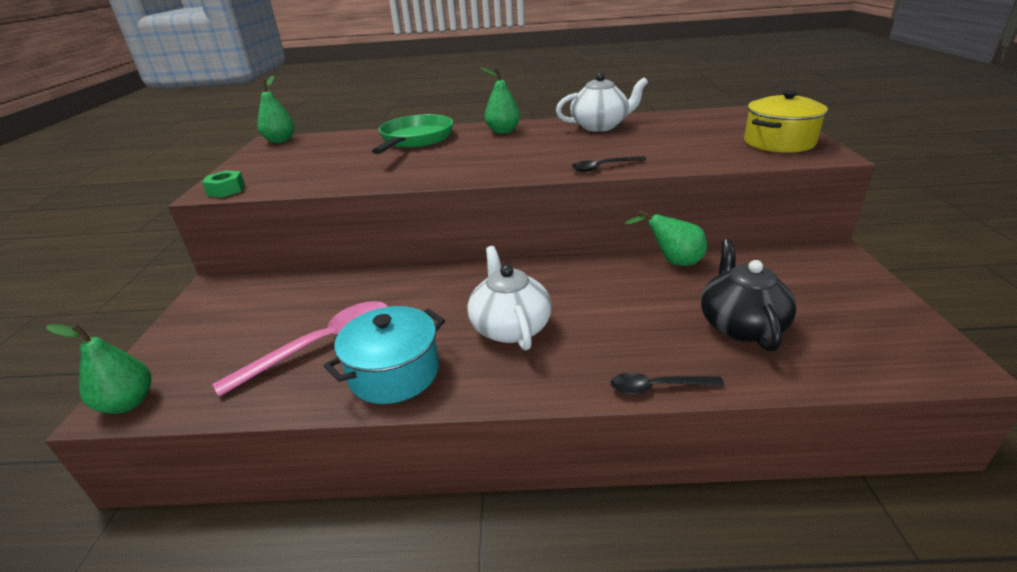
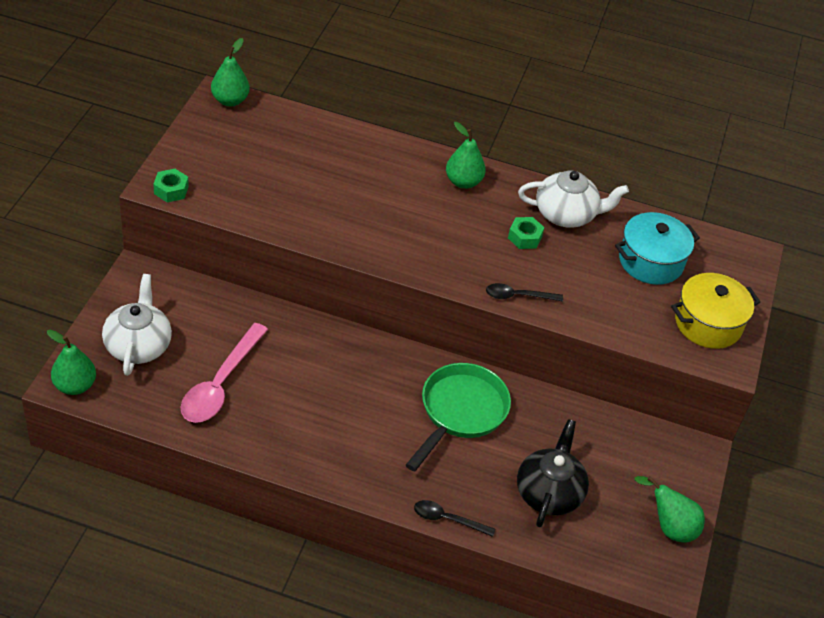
camera: 10 degrees right, 15 degrees up
(322, 345) = (220, 384): pink spoon -> pink spoon turned 135 degrees clockwise
(394, 373) = (268, 433): turquoise pot -> turquoise pot (650, 261)
(415, 140) = (368, 161): green pan -> green pan (460, 412)
(510, 327) = (371, 423): white teapot -> white teapot (138, 345)
(578, 141) = (524, 237): none -> green nut
(672, 262) = (548, 405): green pear -> green pear (669, 527)

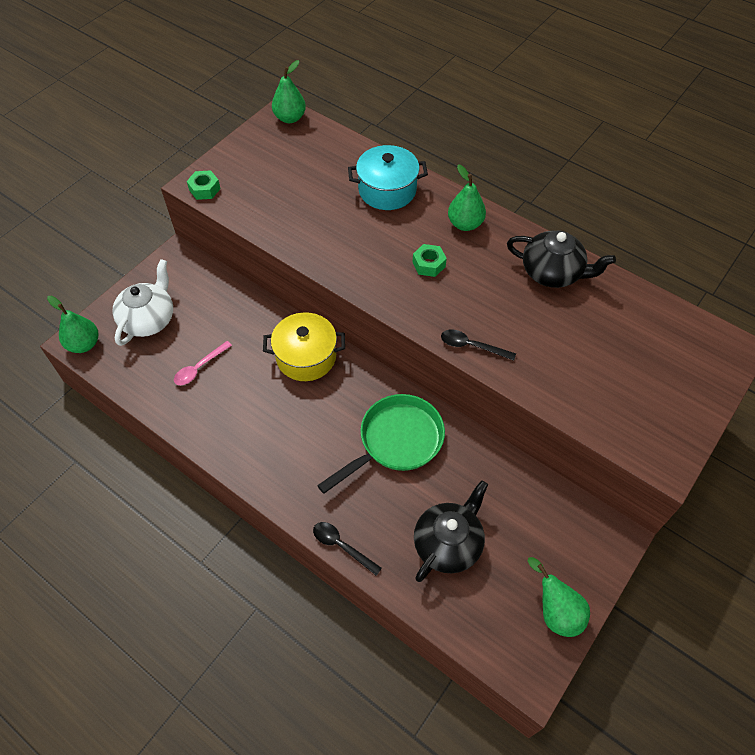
camera: 25 degrees right, 10 degrees up
(220, 384) = (199, 368): pink spoon -> pink spoon, size x0.54
(524, 237) = (502, 288): green nut -> green nut (428, 264)
(566, 214) = (552, 273): white teapot -> black teapot
(650, 261) = (621, 336): turquoise pot -> turquoise pot (387, 190)
(708, 324) = (658, 415): yellow pot -> yellow pot (306, 357)

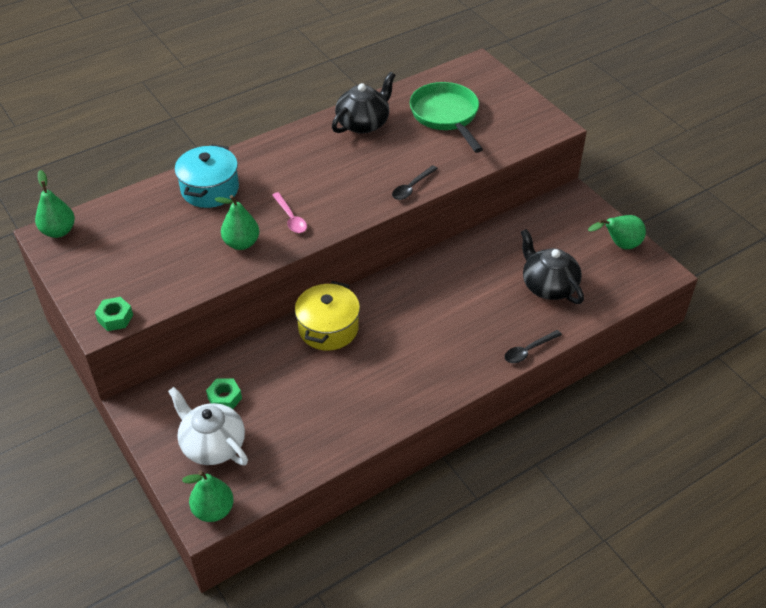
camera: 70 degrees left, 10 degrees down
(199, 368) = (299, 412): pink spoon -> pink spoon (290, 218)
(396, 441) = (445, 291): green pan -> green pan (446, 116)
(428, 264) = (314, 187): green nut -> green nut (224, 398)
(465, 224) = (282, 154): green pear -> green pear (241, 243)

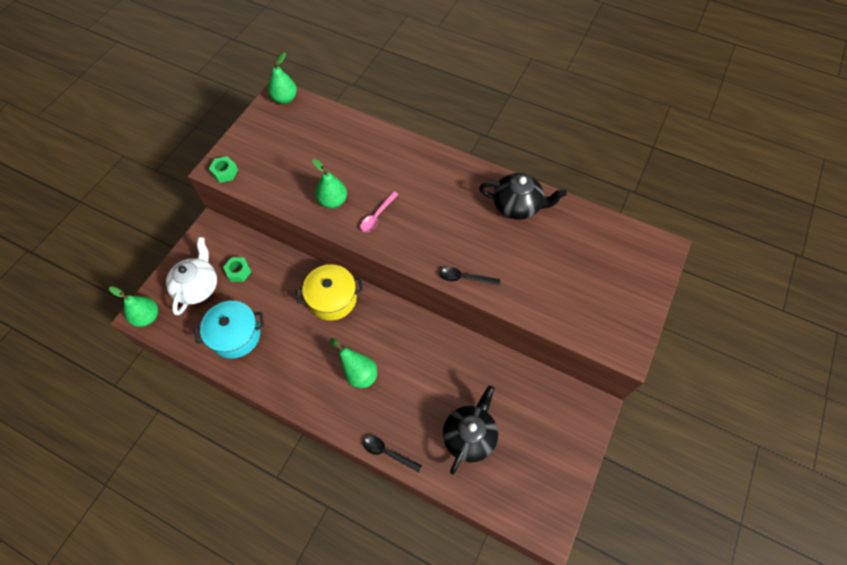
camera: 60 degrees right, 15 degrees up
(210, 189) = (375, 152): turquoise pot -> turquoise pot (236, 335)
(446, 116) = (572, 259): green pan -> none
(619, 245) = (559, 475): green pear -> green pear (358, 372)

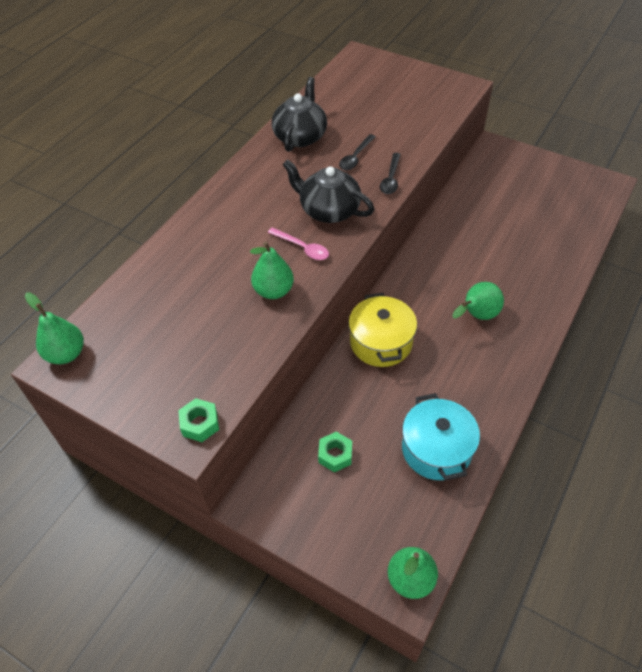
camera: 85 degrees left, 10 degrees down
(198, 286) = (358, 509): white teapot -> none
(387, 452) = (564, 290): black spoon -> black spoon (355, 157)
(469, 435) = (534, 228): black teapot -> black teapot (328, 210)

